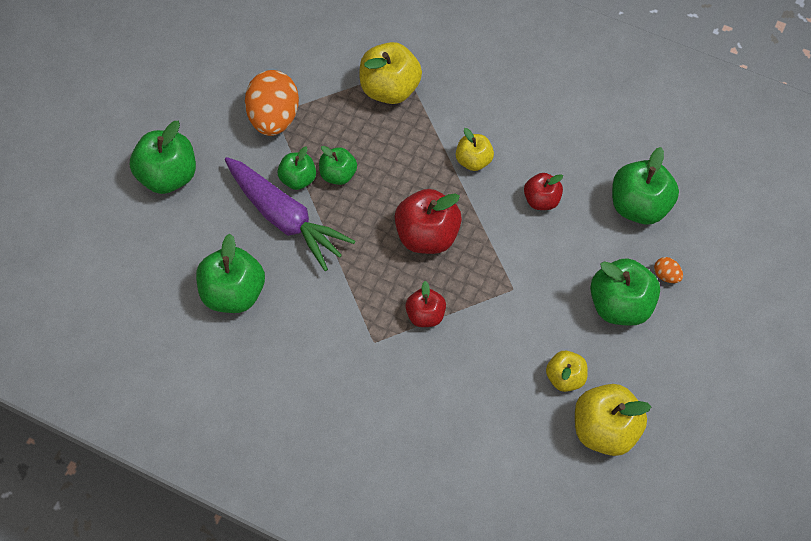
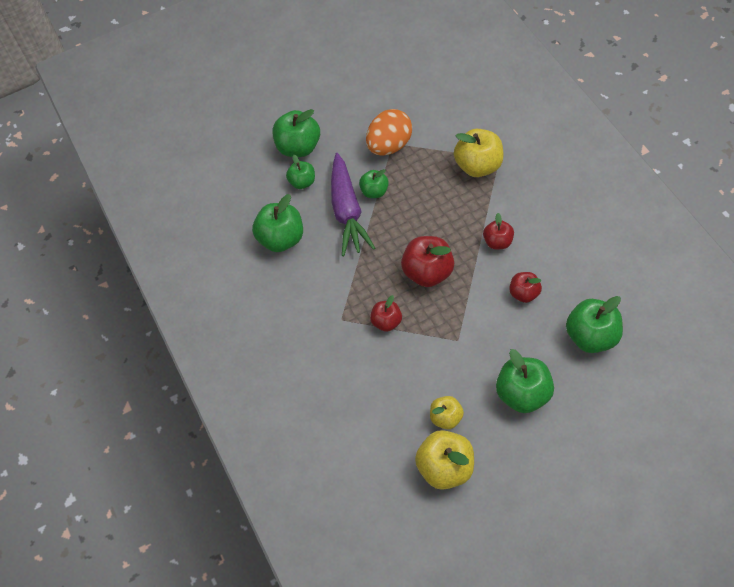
camera: 45 degrees right, 5 degrees down
(338, 174) = (402, 202): green apple -> green apple (302, 182)
(473, 160) = (498, 242): yellow apple -> red apple
(666, 275) = (573, 395): orange egg -> none

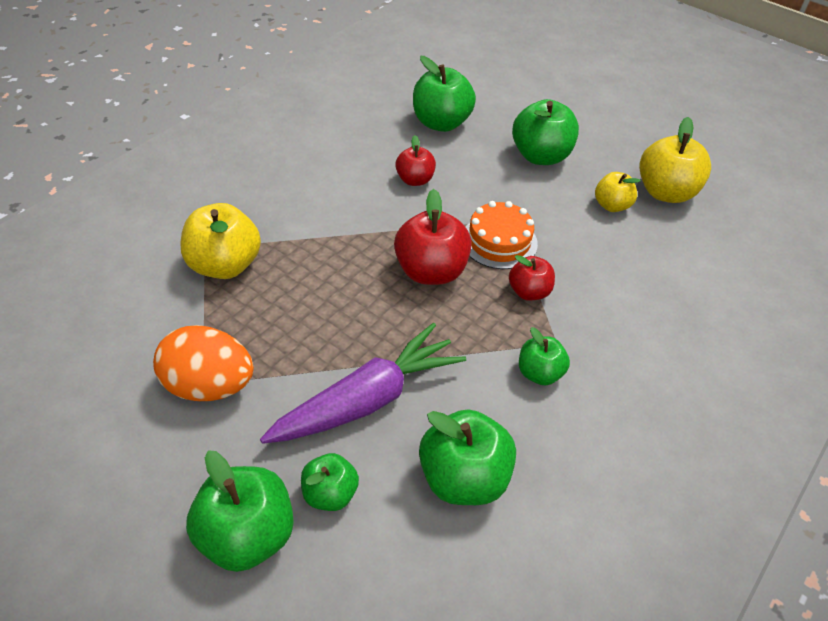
camera: 125 degrees left, 10 degrees down
(374, 192) = (314, 376): green apple -> green apple (539, 373)
(439, 323) = (499, 241): none -> orange cake
(498, 242) = (350, 217): red apple -> none

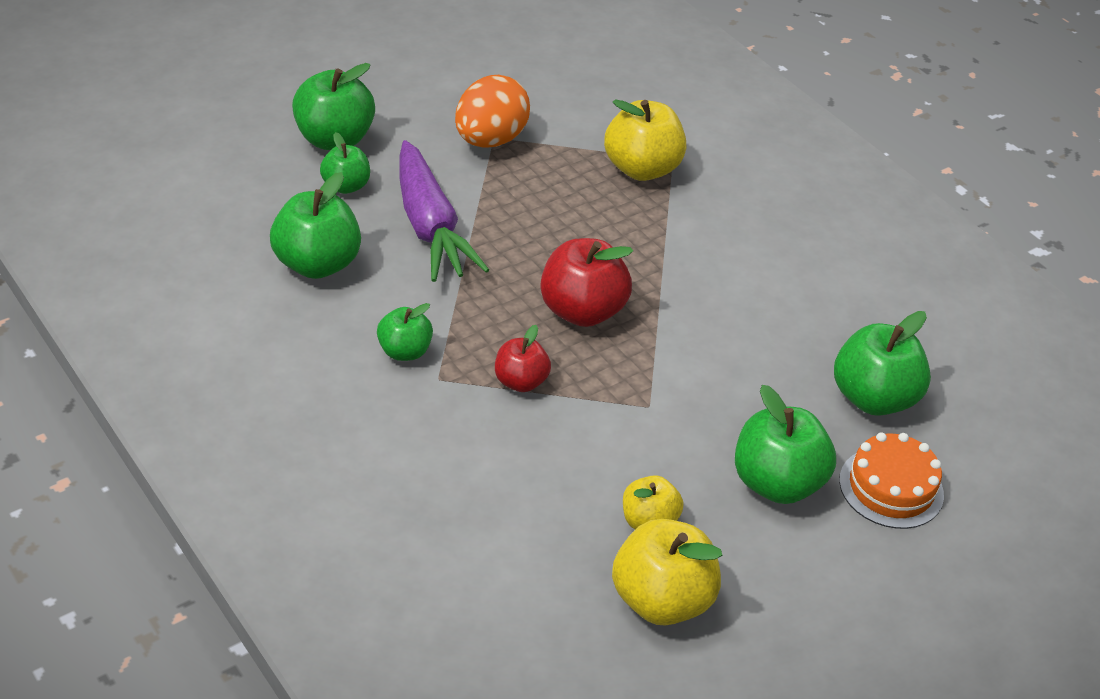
camera: 105 degrees right, 5 degrees down
(415, 180) = (749, 339): red apple -> none
(499, 241) = (612, 382): orange cake -> orange cake (891, 487)

